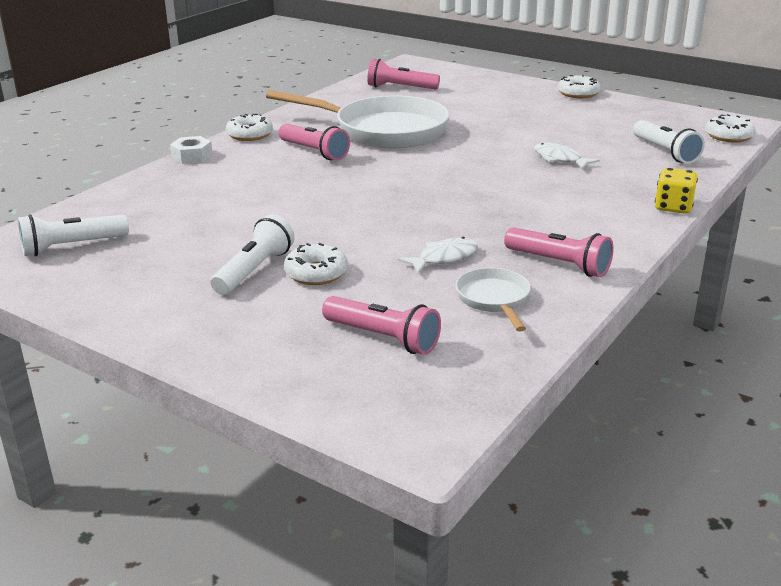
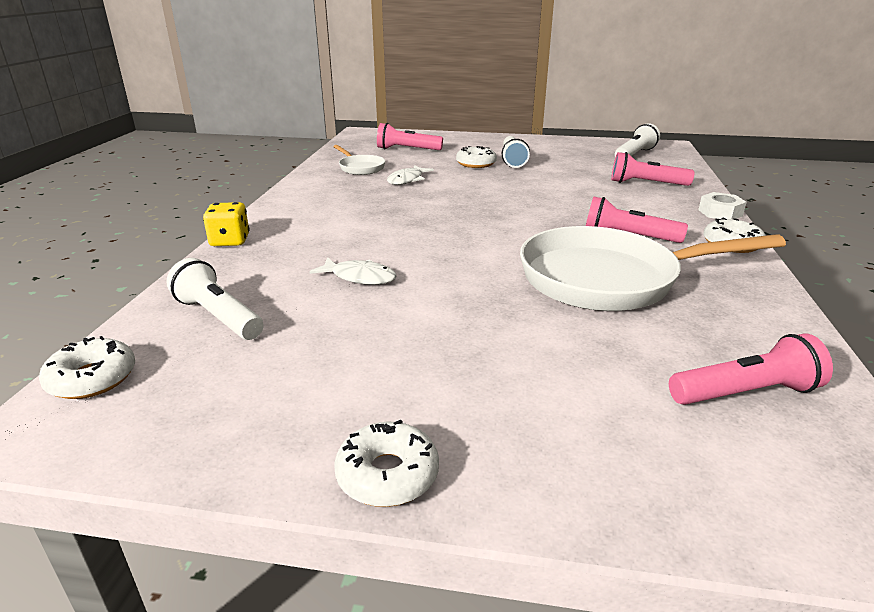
camera: 155 degrees right, 0 degrees up
(559, 264) = (327, 188): pink flashlight -> pink flashlight (646, 184)

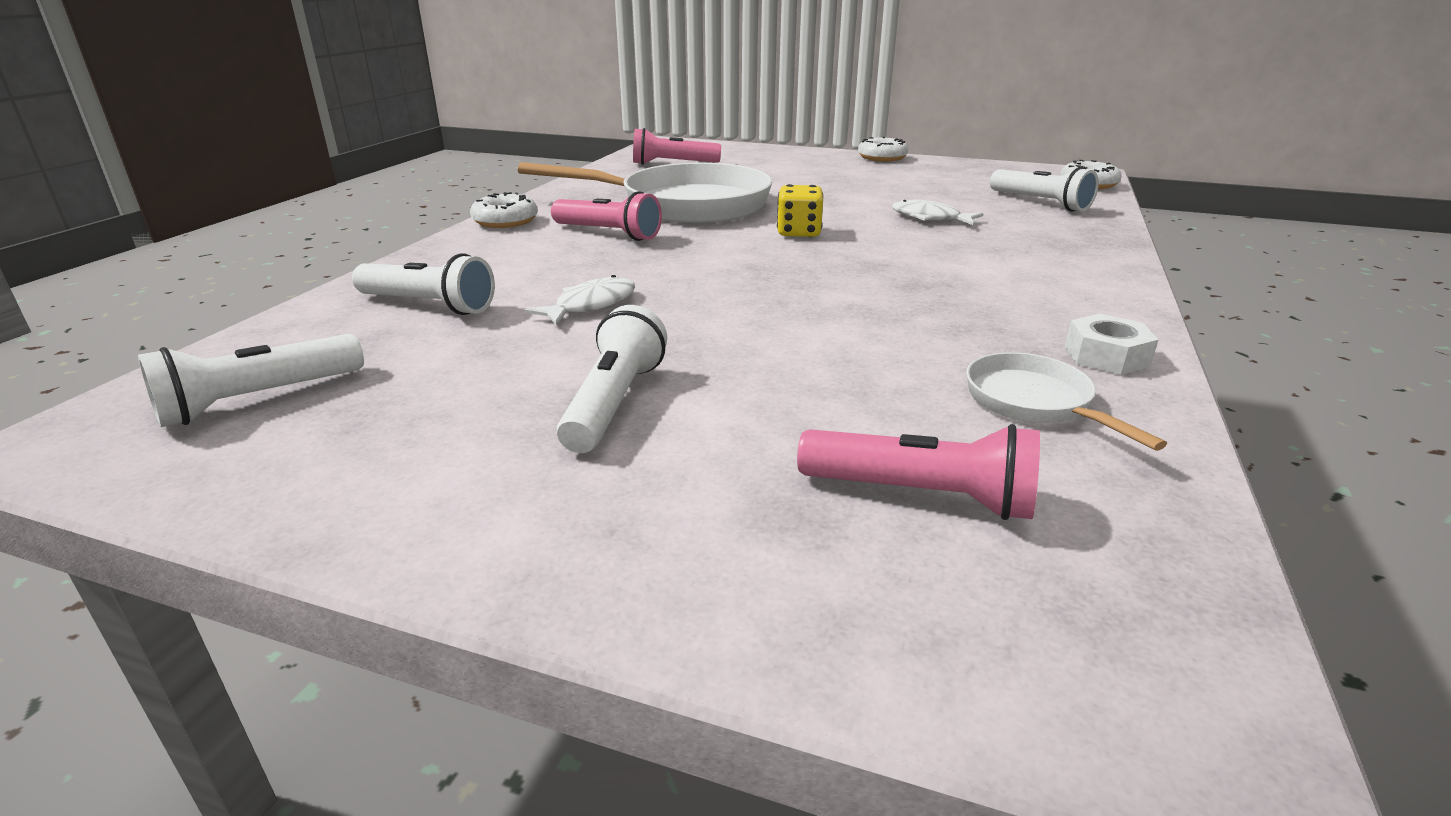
camera: 170 degrees left, 0 degrees up
(230, 241) = (1122, 257): yellow dice -> yellow dice (799, 232)
(407, 180) = (900, 349): white fish -> white fish (590, 305)
(476, 164) = (722, 395): white donut -> none
(646, 184) = (429, 305): pink flashlight -> white flashlight
(720, 213) = (431, 251): white nut -> white nut (1106, 356)

